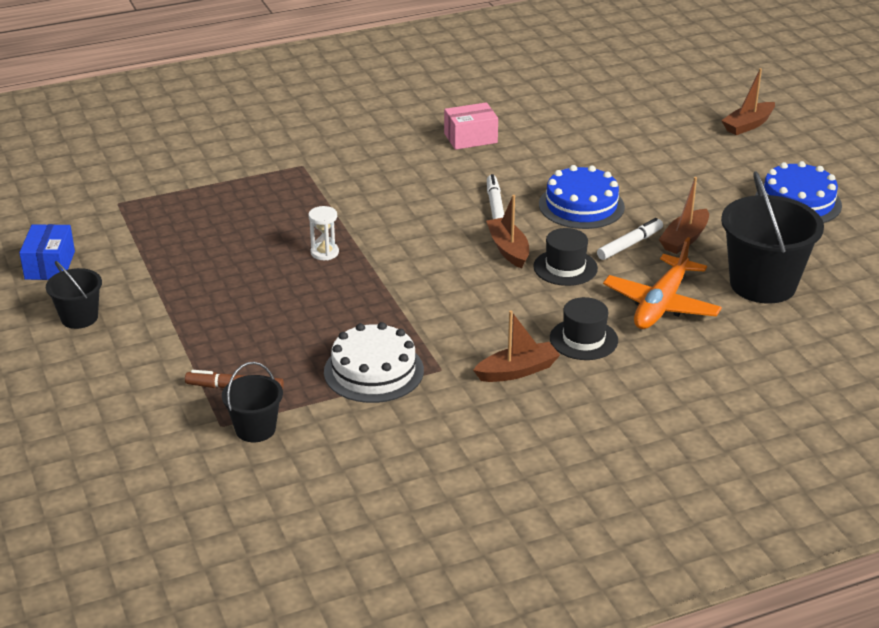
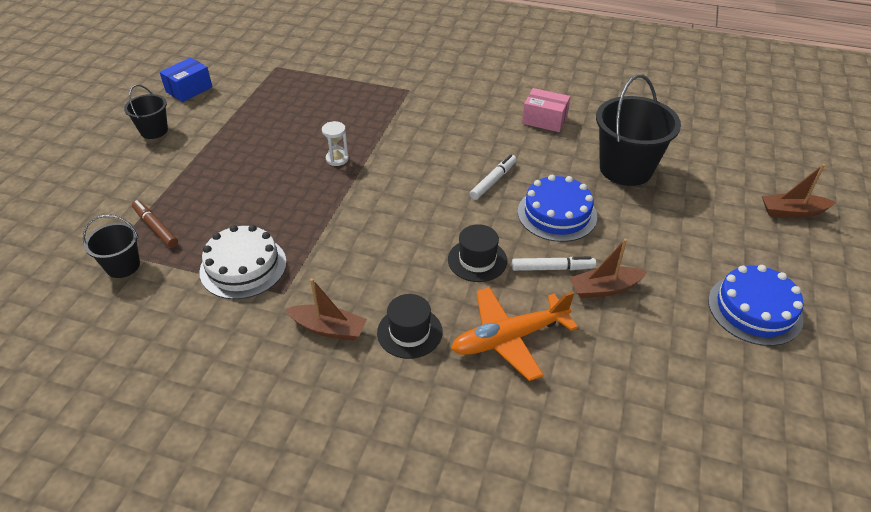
camera: 40 degrees right, 10 degrees up
(508, 249) = (456, 221): brown boat -> none
(762, 284) = (621, 373): black bucket -> black bucket (625, 169)

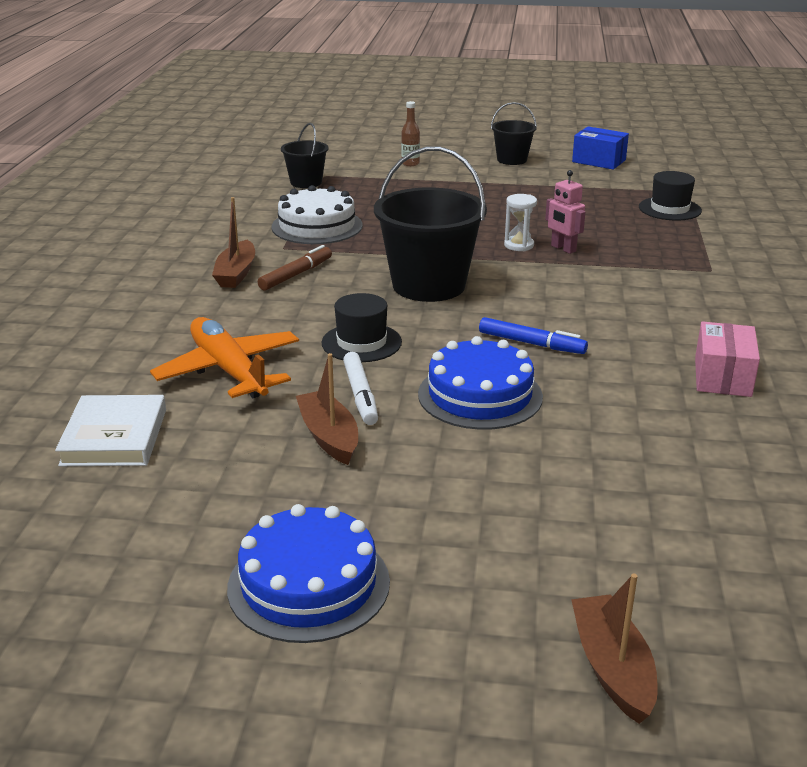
camera: 80 degrees right, 15 degrees down
(120, 190) = (410, 163): none -> brown bottle
(155, 228) = (361, 185): brown marker -> brown marker (296, 275)
(351, 140) = (563, 248): none -> pink robot
(409, 332) = (234, 313): black hat -> black hat (669, 209)
(493, 181) = (531, 343): white marker -> blue marker
(604, 410) = (114, 437): none -> white book
(625, 169) = (634, 457): black bucket -> black bucket (429, 285)

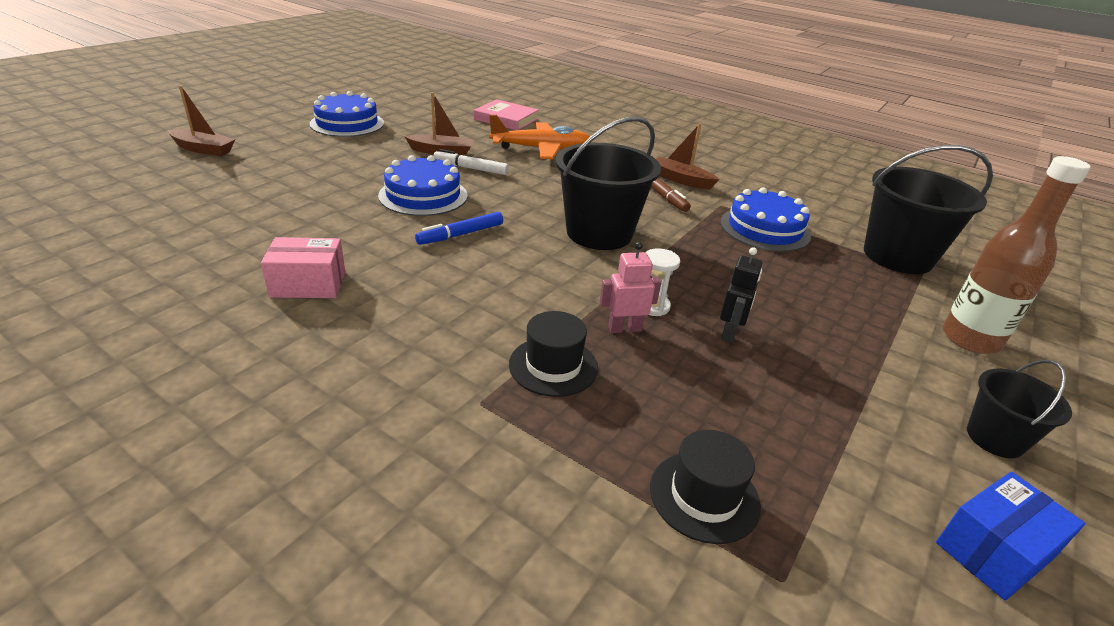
camera: 115 degrees right, 5 degrees up
(114, 437) = (506, 119): white book -> pink book
(306, 182) = (897, 256): black bucket -> black bucket, size x1.86
(317, 226) = (764, 229): white cake -> blue cake
(361, 343) = (533, 186): black hat -> black hat (553, 366)
(410, 163) = (970, 339): brown bottle -> brown bottle, size x2.15
(513, 220) = (729, 333): none -> black robot
(722, 377) = (308, 284): pink box -> pink box turned 45 degrees counterclockwise

